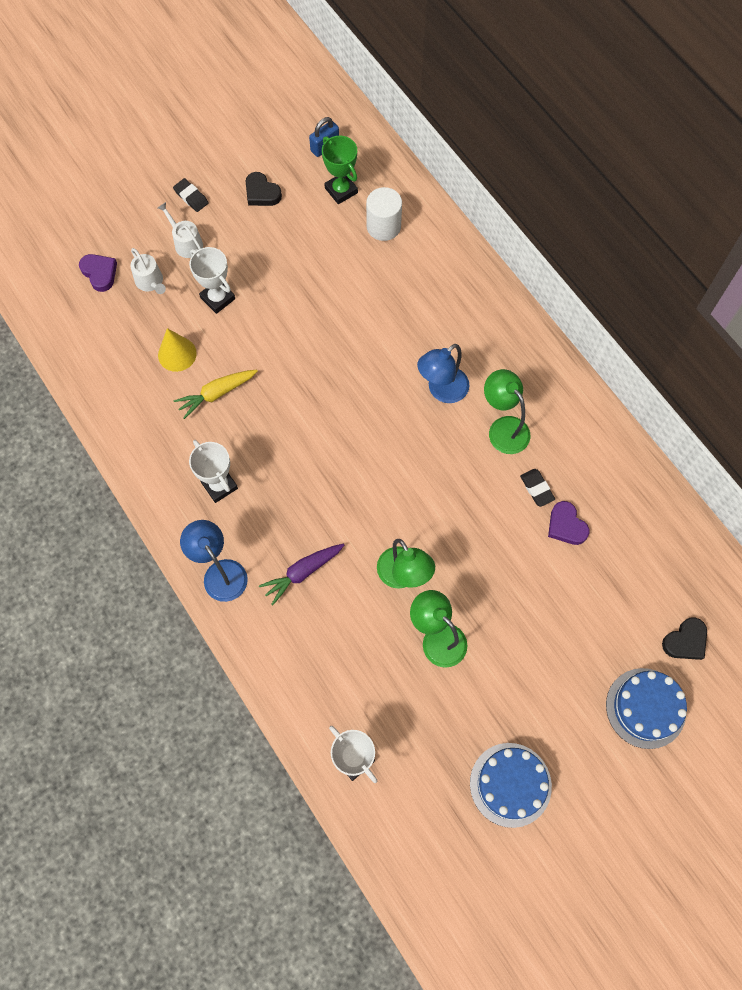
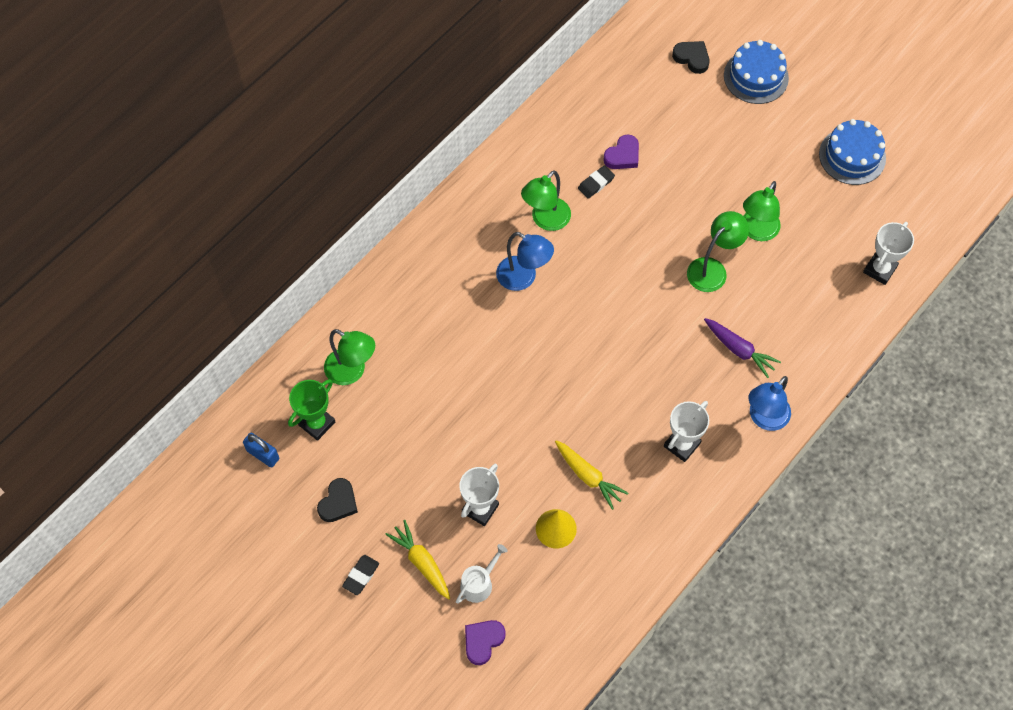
camera: 105 degrees left, 5 degrees down
(186, 243) = (421, 562): white watering can -> yellow carrot
(383, 226) = (352, 371): white cylinder -> green lamp

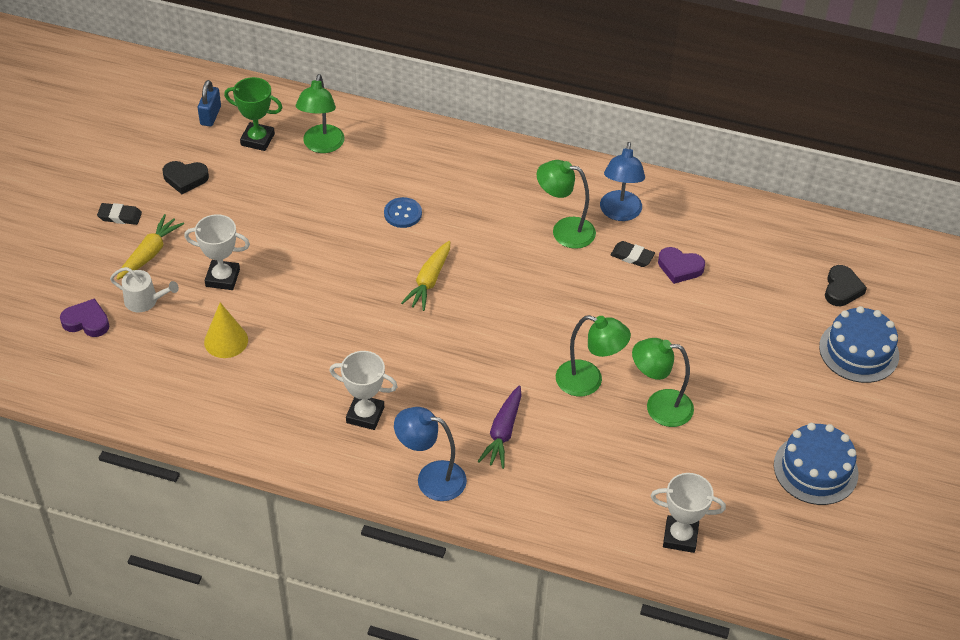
camera: 65 degrees right, 15 degrees down
(469, 335) = (403, 214): none -> blue button
(523, 278) = (488, 234): blue lamp -> blue lamp (619, 213)
(588, 476) = (293, 349): yellow carrot -> yellow carrot (429, 281)

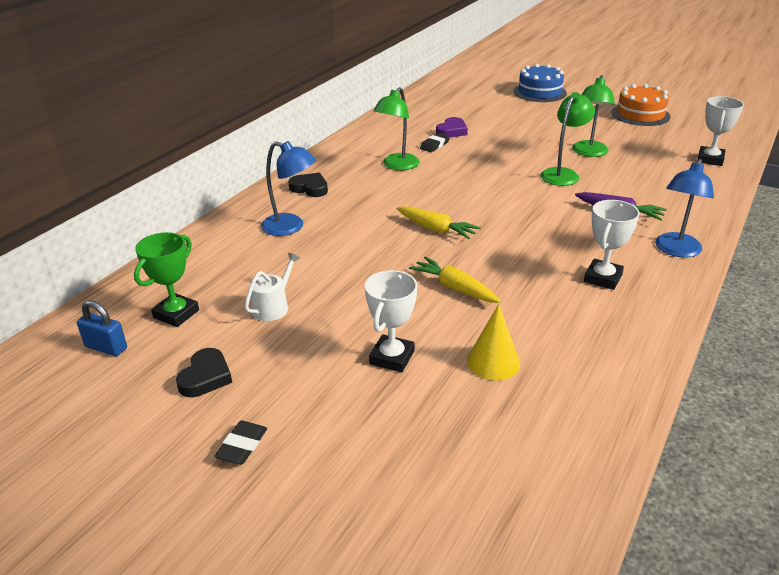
camera: 75 degrees left, 15 degrees down
(87, 321) = (437, 494): purple heart -> none
(145, 301) = (412, 429): white watering can -> white watering can (273, 307)
(150, 253) = (326, 419): yellow carrot -> yellow carrot (454, 288)
(322, 146) = (217, 271): green lamp -> none
(403, 214) = (342, 234): blue button -> none
(619, 213) = (387, 144): blue lamp -> blue lamp (290, 227)
(815, 469) = (640, 114): blue cake -> orange cake
(842, 289) = (485, 90): black heart -> black heart (310, 188)

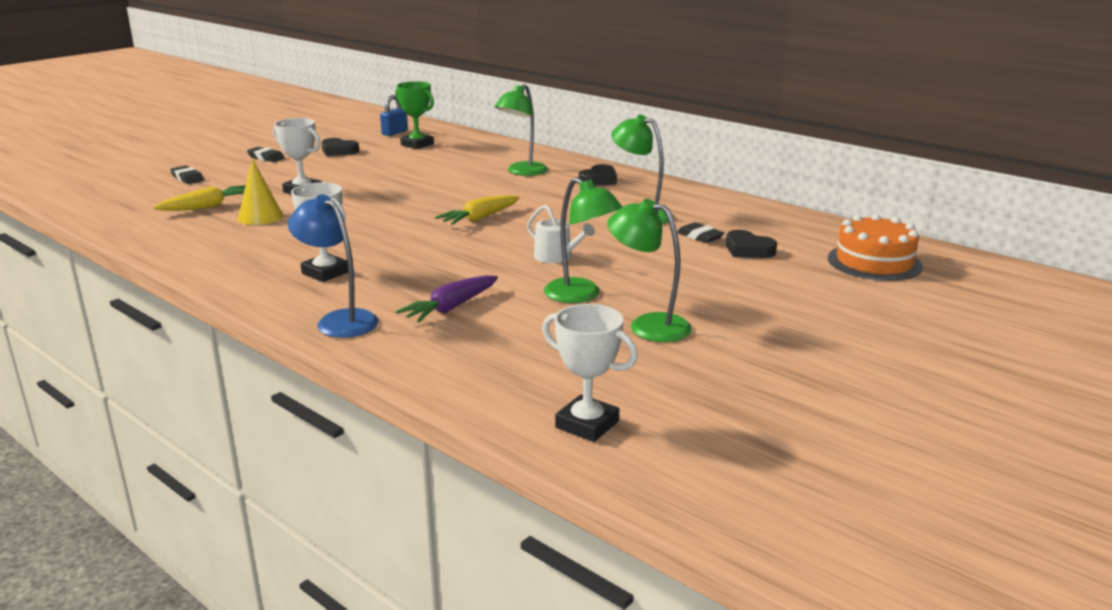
camera: 100 degrees right, 10 degrees down
(273, 307) = (401, 165): white watering can -> white watering can (556, 257)
(290, 227) = (522, 172): blue lamp -> green lamp
(364, 500) = (187, 178): none -> black eraser
(452, 131) = (748, 250): purple heart -> black heart
(454, 288) = (371, 215): yellow carrot -> yellow carrot (207, 207)
(539, 92) = (943, 334): blue cake -> none
(640, 114) = (826, 410): orange cake -> orange cake (874, 262)

